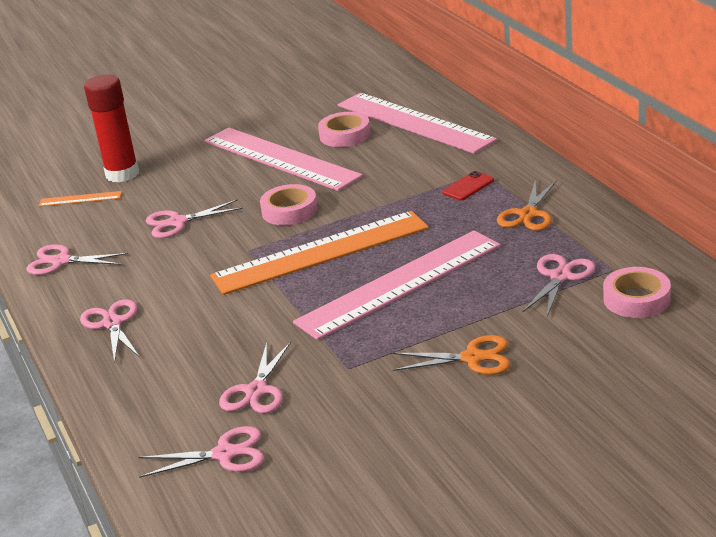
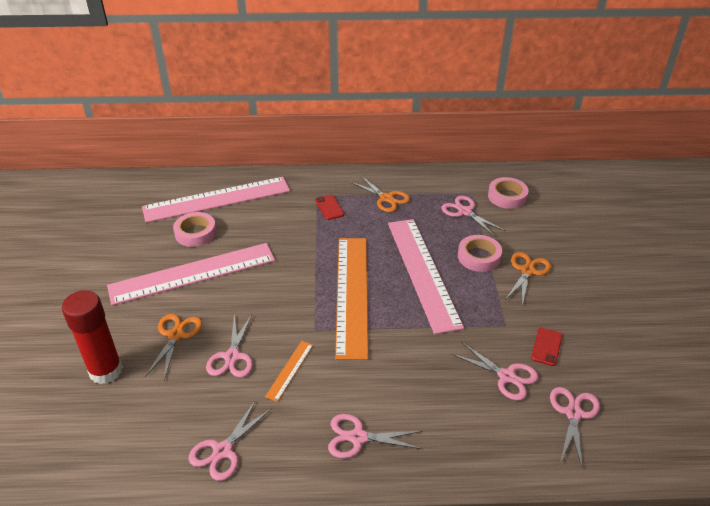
camera: 70 degrees left, 10 degrees up
(80, 199) = (119, 411): orange ruler -> orange ruler (290, 370)
(187, 185) = (176, 335): none -> orange scissors
(289, 211) = (278, 292): pink tape -> pink tape (479, 257)
(329, 408) = (546, 347): none -> red phone

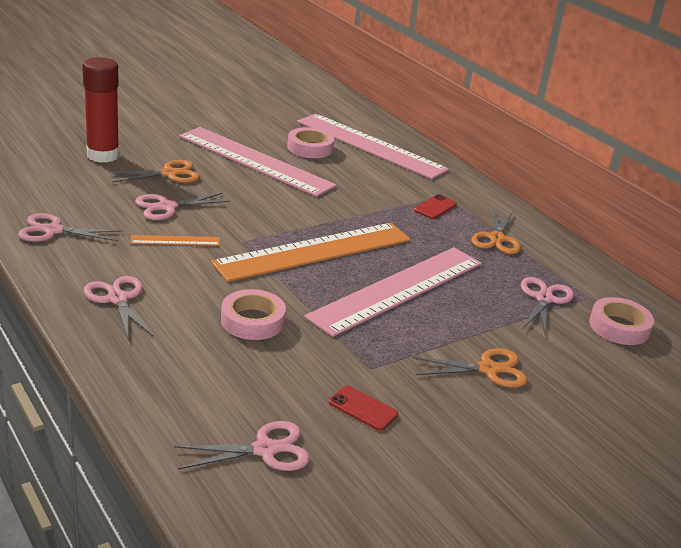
camera: 55 degrees right, 10 degrees down
(479, 257) = (471, 325): pink tape -> pink tape (252, 321)
(507, 376) = (283, 384): pink scissors -> none
(546, 347) = (363, 408): red phone -> red phone turned 45 degrees clockwise

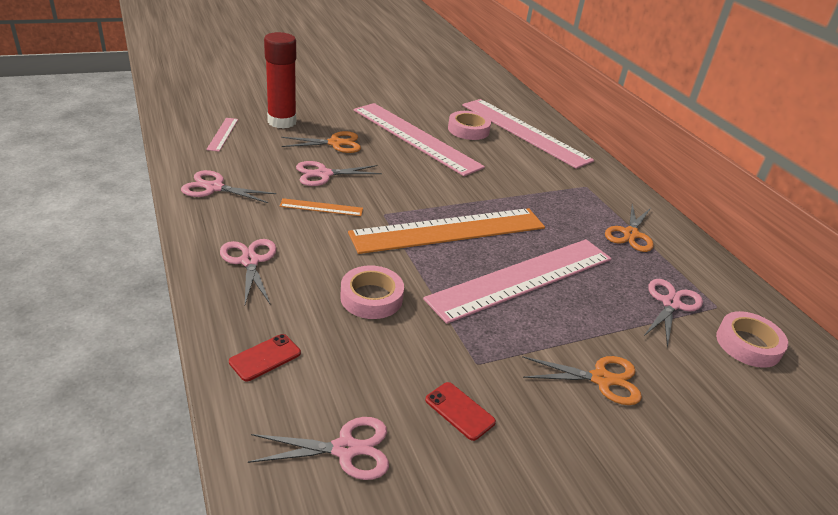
camera: 10 degrees right, 5 degrees up
(41, 174) = (223, 134): none -> pink ruler
(435, 207) = (574, 196): red phone -> red phone (265, 357)

